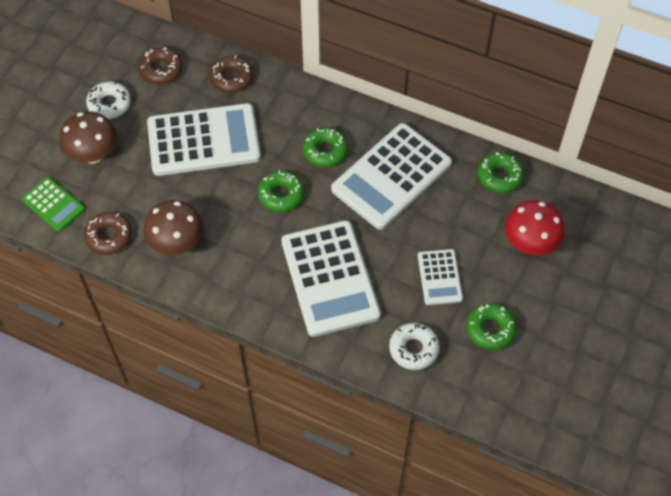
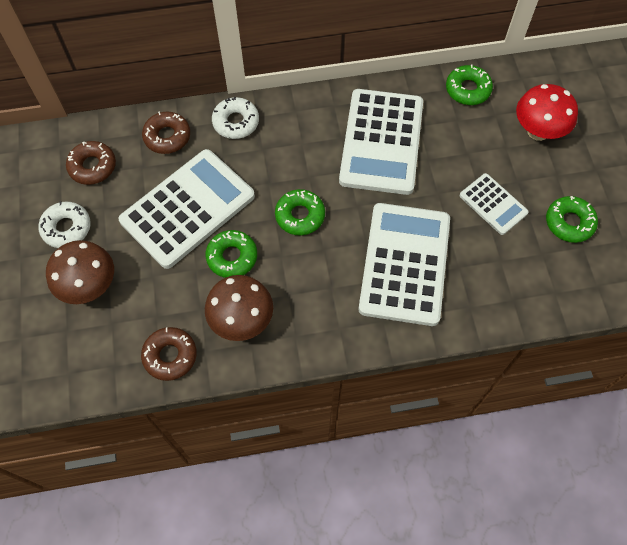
camera: 35 degrees left, 5 degrees up
(53, 204) = (87, 360): green calculator -> none
(325, 151) = (306, 153): green donut -> green donut (232, 257)
(330, 278) = (405, 264): white calculator -> white calculator turned 120 degrees counterclockwise
(413, 349) = (525, 280): white donut -> white donut (236, 122)

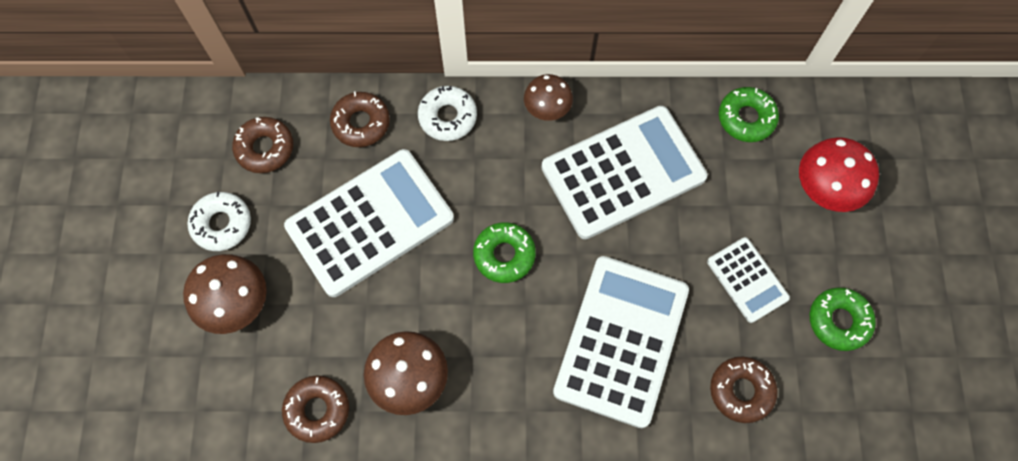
camera: 10 degrees right, 5 degrees up
(232, 257) = (412, 295): green donut -> none
(313, 105) = (547, 109): none -> brown mushroom
(381, 142) = (623, 172): white calculator -> white calculator turned 135 degrees counterclockwise
(505, 285) = (741, 391): none -> brown donut

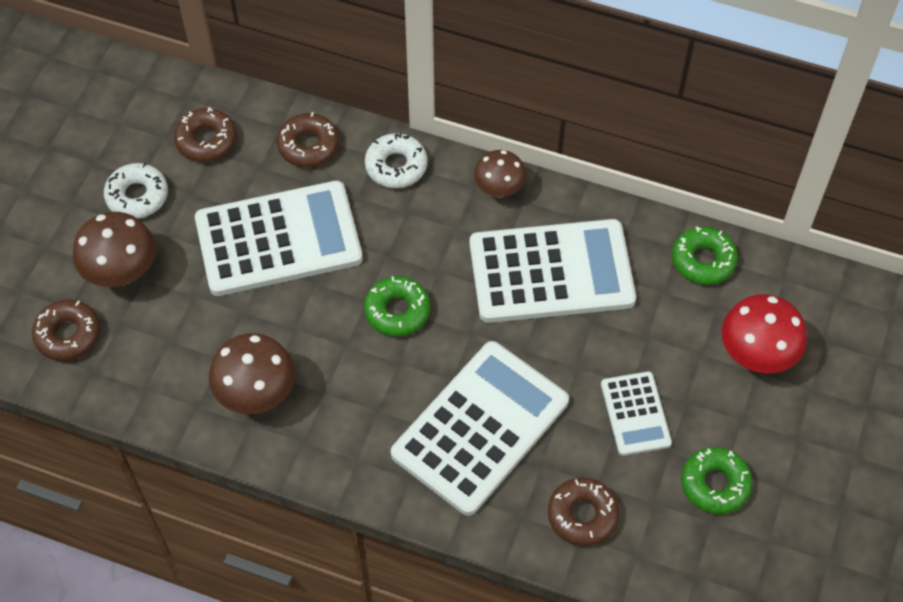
camera: 20 degrees right, 10 degrees down
(317, 410) = (157, 391): brown donut -> brown donut (68, 334)

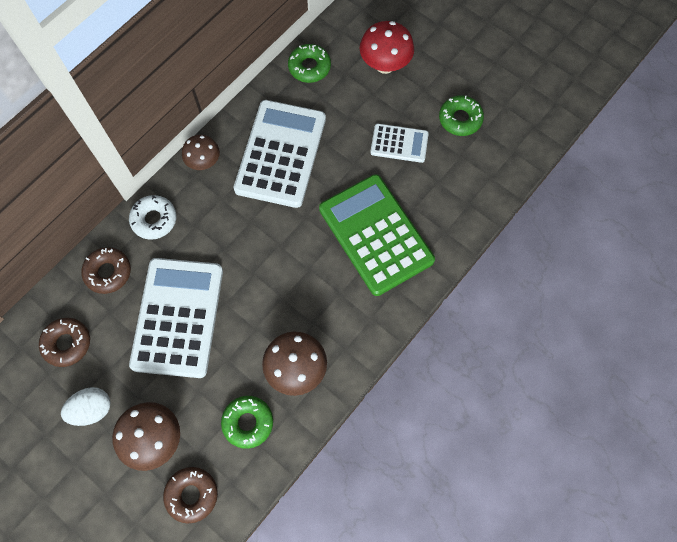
camera: 70 degrees left, 10 degrees up
(137, 196) = (92, 409): white donut -> white egg
(397, 311) = (269, 256): green donut -> green donut (248, 422)
(480, 428) = (376, 234): white calculator -> green calculator
(582, 515) = (456, 197): brown donut -> none

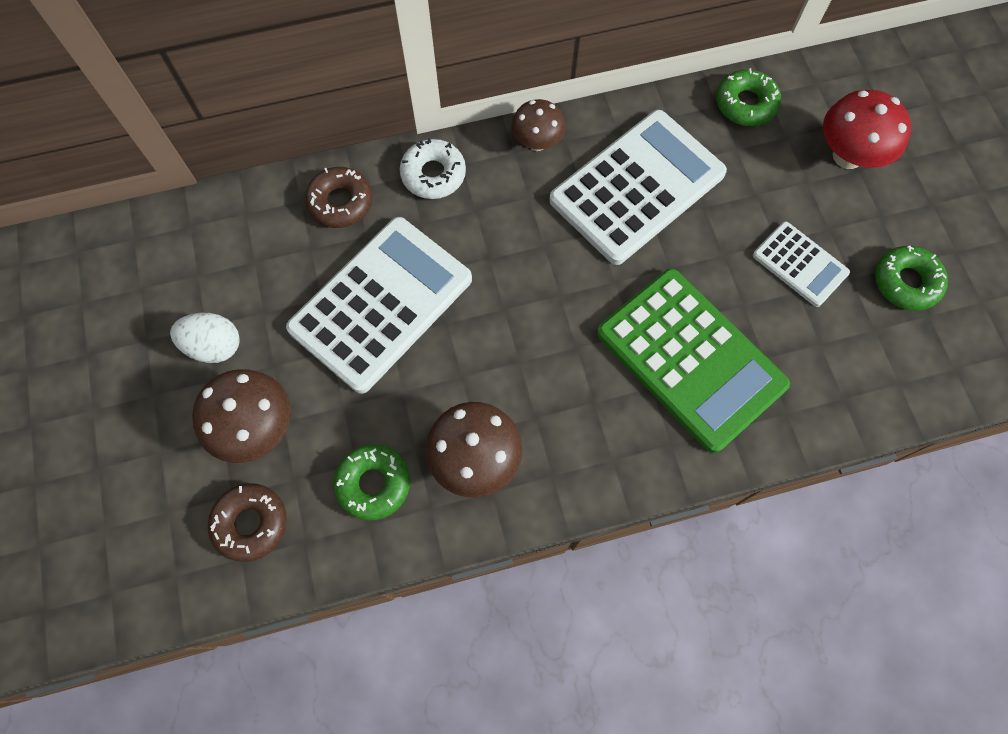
camera: 35 degrees right, 0 degrees up
(67, 343) = (240, 254): brown donut -> none
(376, 234) = (690, 359): green calculator -> green calculator turned 135 degrees clockwise

